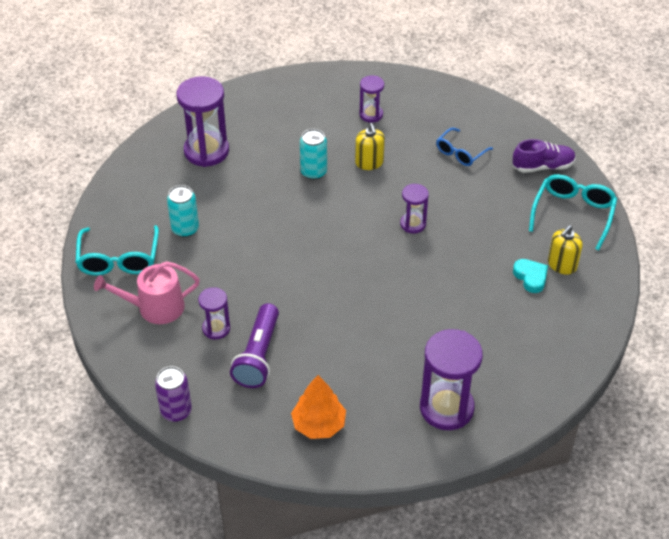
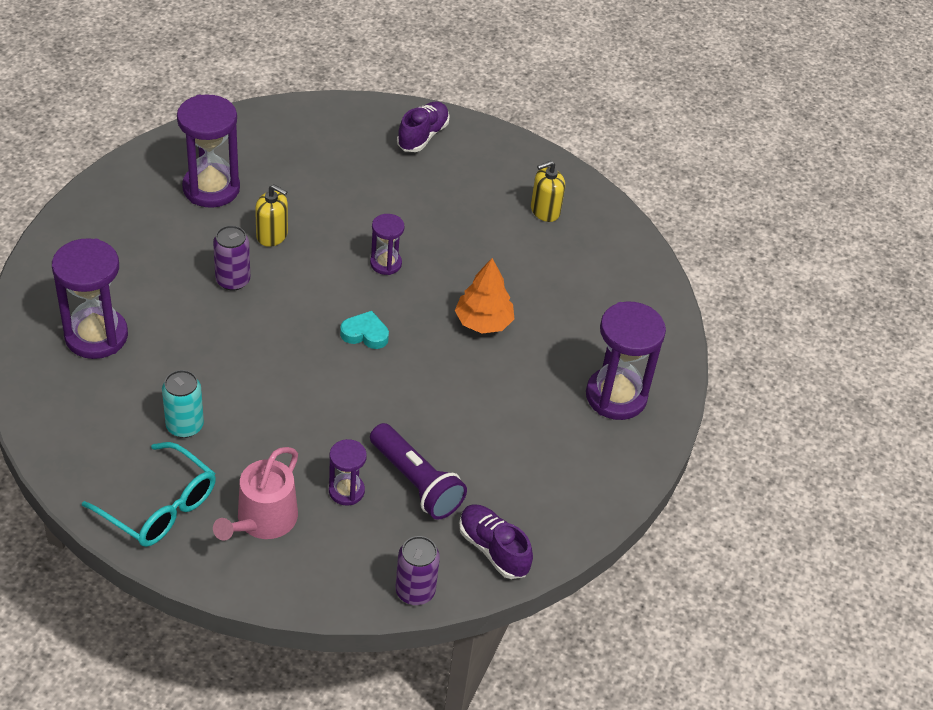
camera: 55 degrees left, 0 degrees up
(248, 428) = (493, 549): none -> purple shoe
(313, 172) = (233, 280): turquoise can -> purple can
(318, 424) = (543, 495): orange tree -> orange tree (483, 322)
(371, 114) = (211, 188): purple hourglass -> purple hourglass, size x1.85
(460, 153) = (339, 170): blue glasses -> none
(531, 277) = (536, 239): turquoise heart -> turquoise heart (365, 334)
(562, 265) = (545, 211): yellow soap dispenser -> yellow soap dispenser turned 75 degrees clockwise
(573, 213) = (498, 160): turquoise glasses -> none

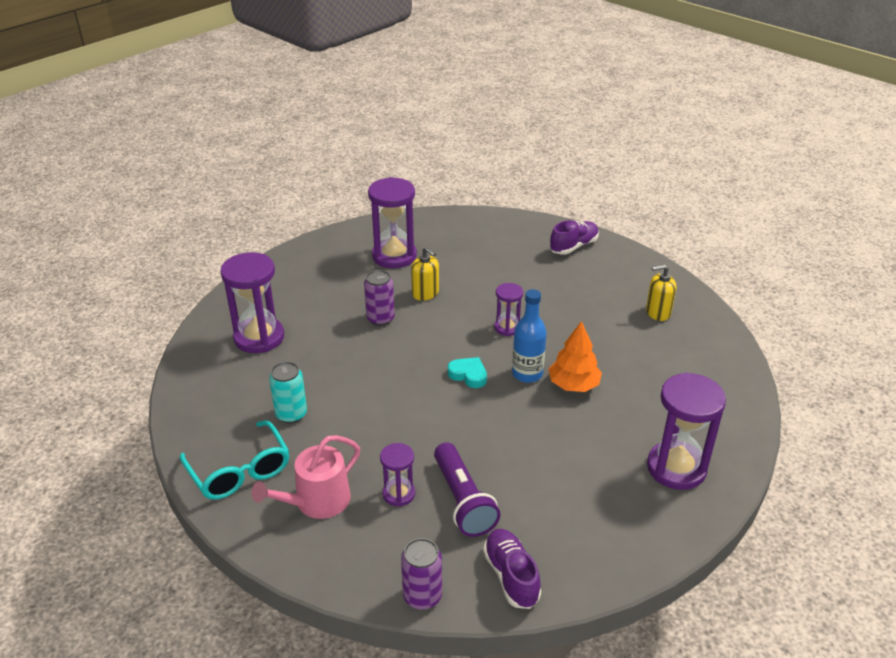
camera: 25 degrees right, 10 degrees down
(429, 319) = (527, 374): none -> blue bottle

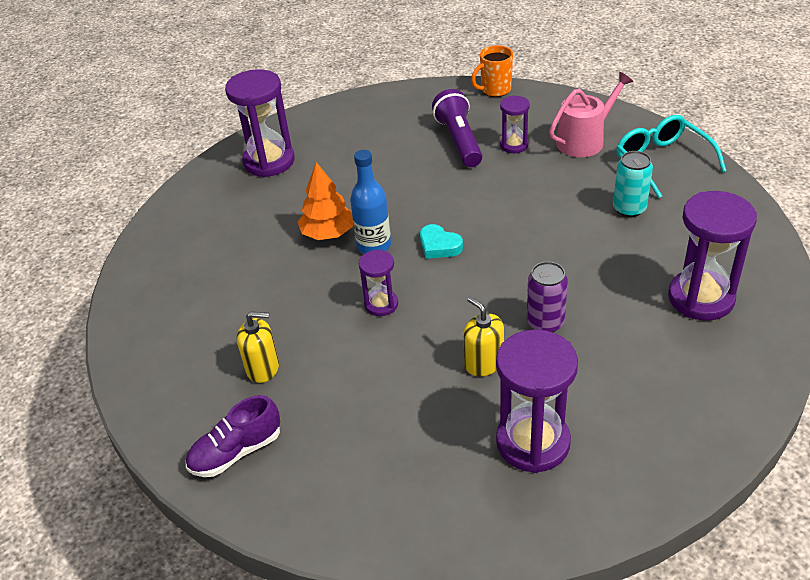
camera: 170 degrees left, 5 degrees up
(422, 596) = (495, 90): purple can -> orange mug
(511, 576) = (429, 99): purple shoe -> none
(658, 312) = (183, 321): yellow soap dispenser -> yellow soap dispenser (263, 368)

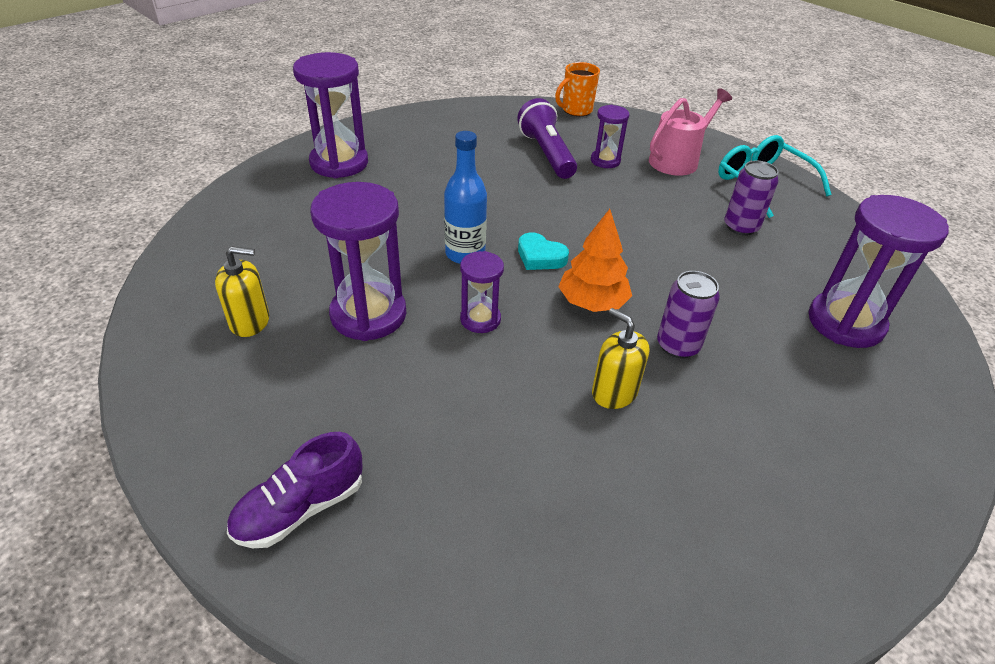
camera: 10 degrees left, 0 degrees up
(263, 368) = (336, 393): yellow soap dispenser -> yellow soap dispenser (250, 321)
(328, 233) = (410, 238): orange tree -> orange tree (592, 302)
(533, 442) = (695, 496): purple hourglass -> purple hourglass (368, 315)
(629, 208) = (741, 227): turquoise can -> purple can

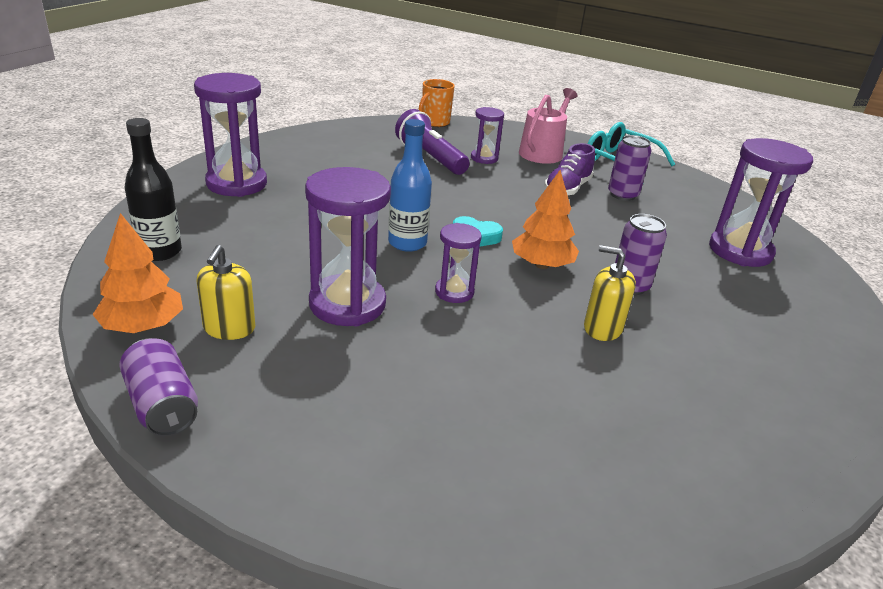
camera: 20 degrees left, 10 degrees down
(155, 389) = (162, 405): none -> purple can
(180, 306) = (143, 326): none -> orange tree
(234, 229) = (160, 252): none -> black bottle
(250, 321) = (229, 328): yellow soap dispenser -> yellow soap dispenser turned 120 degrees clockwise
(300, 508) = (384, 476): purple shoe -> purple shoe (567, 189)

